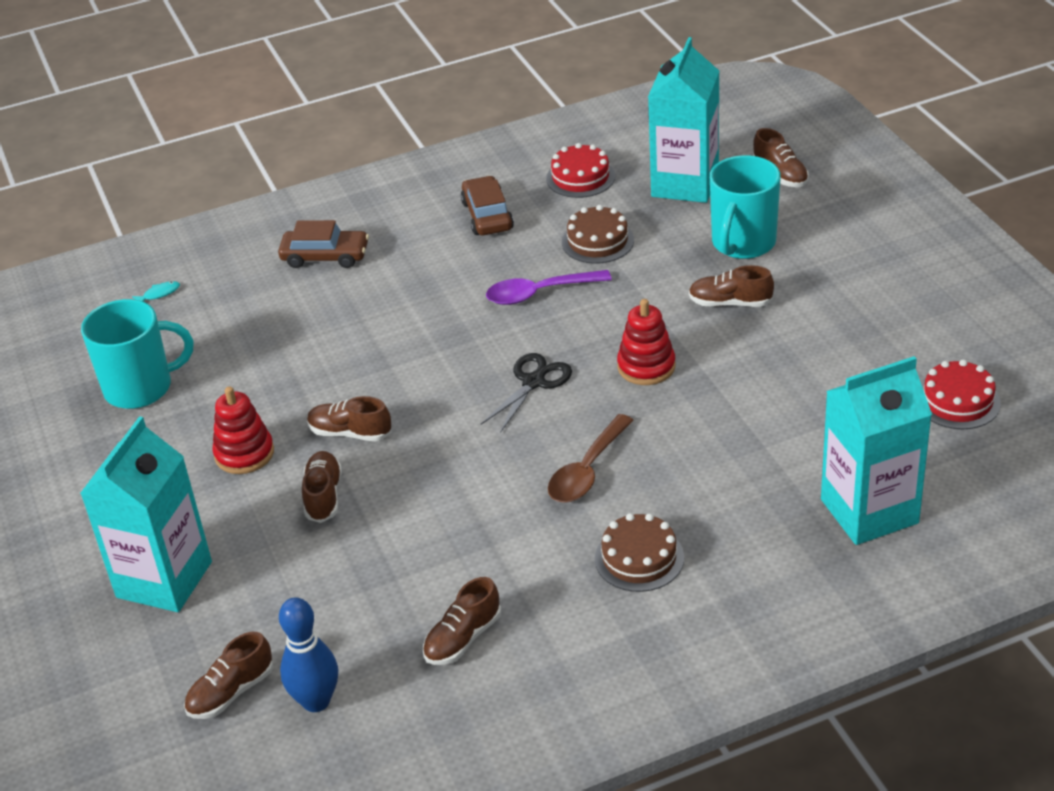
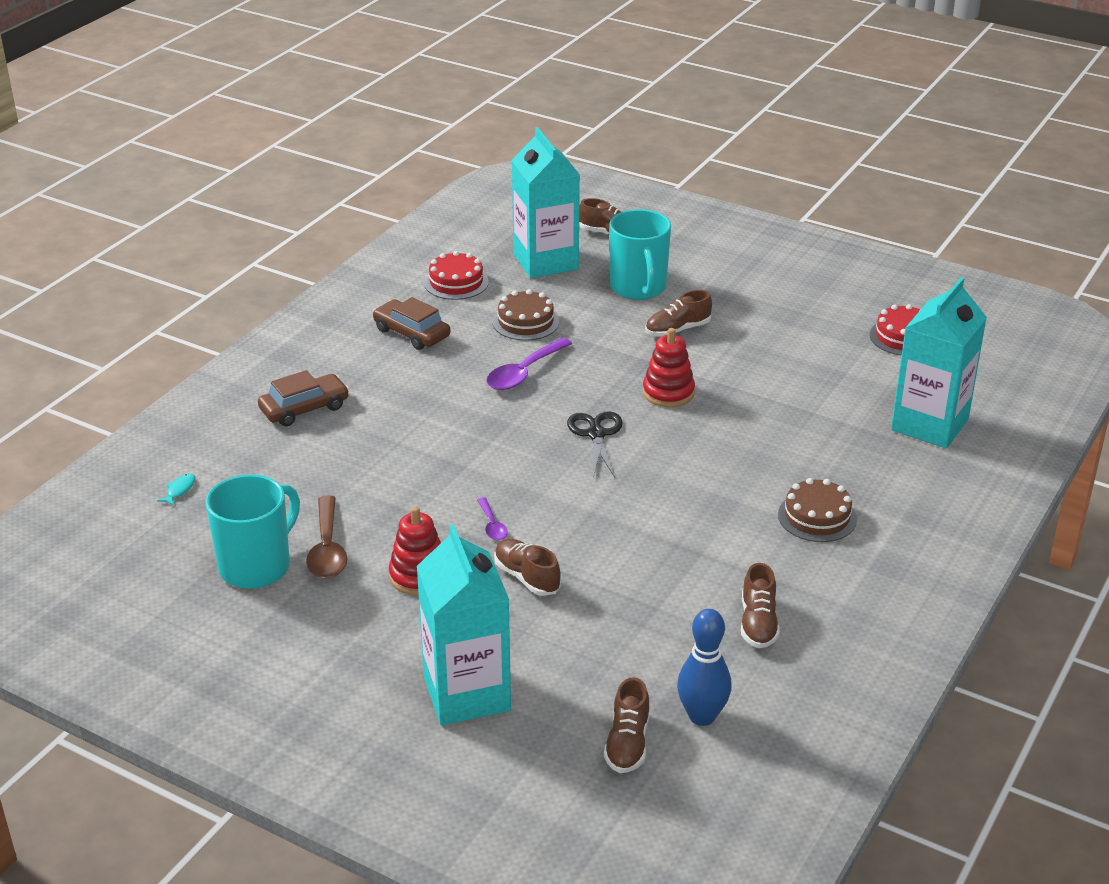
camera: 40 degrees left, 5 degrees down
(350, 433) = (492, 525): brown shoe -> purple spoon
(587, 470) = (710, 477): brown spoon -> brown spoon (327, 549)

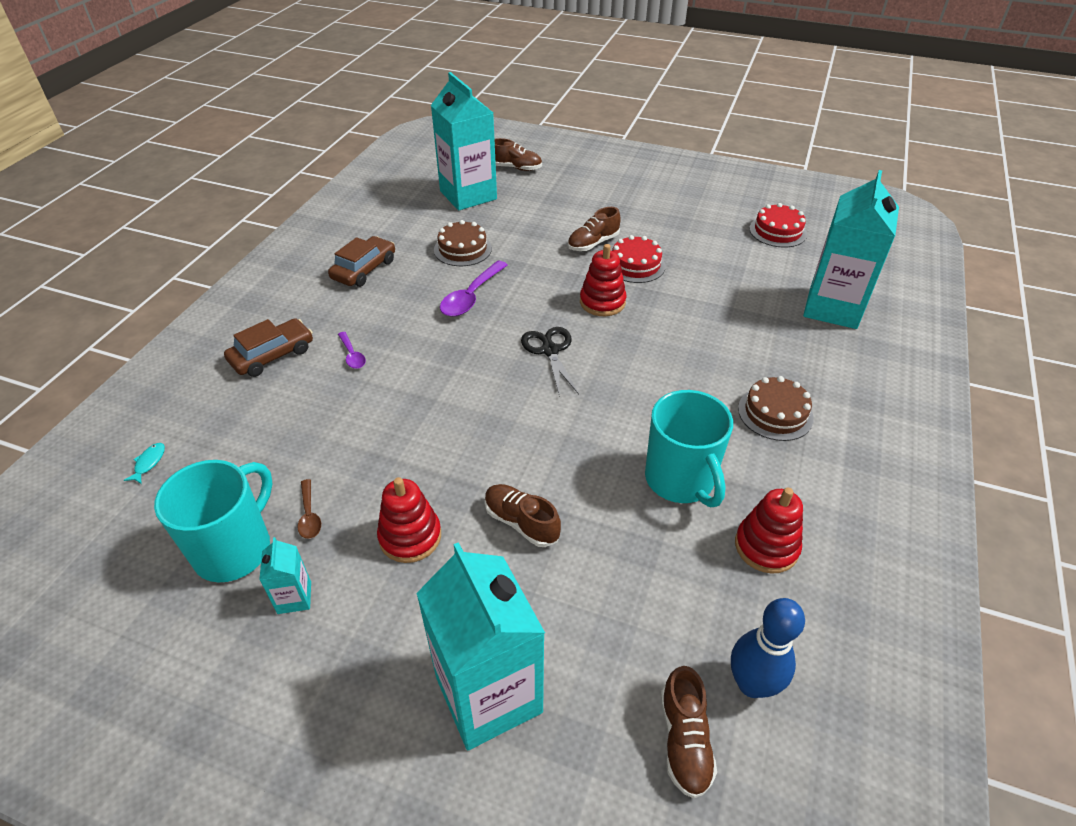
camera: 10 degrees left, 10 degrees up
(307, 608) = (294, 597): none -> turquoise carton
(327, 549) = (309, 515): brown spoon -> brown spoon, size x0.55
(411, 333) = (364, 269): brown car -> brown car turned 90 degrees clockwise
(456, 282) = (396, 220): red cake -> red cake (635, 265)
(492, 525) = (474, 463): purple spoon -> purple spoon (352, 355)
(638, 288) = (550, 210): turquoise mug -> turquoise mug (680, 480)
(758, 623) = (766, 546): brown shoe -> red stacking toy

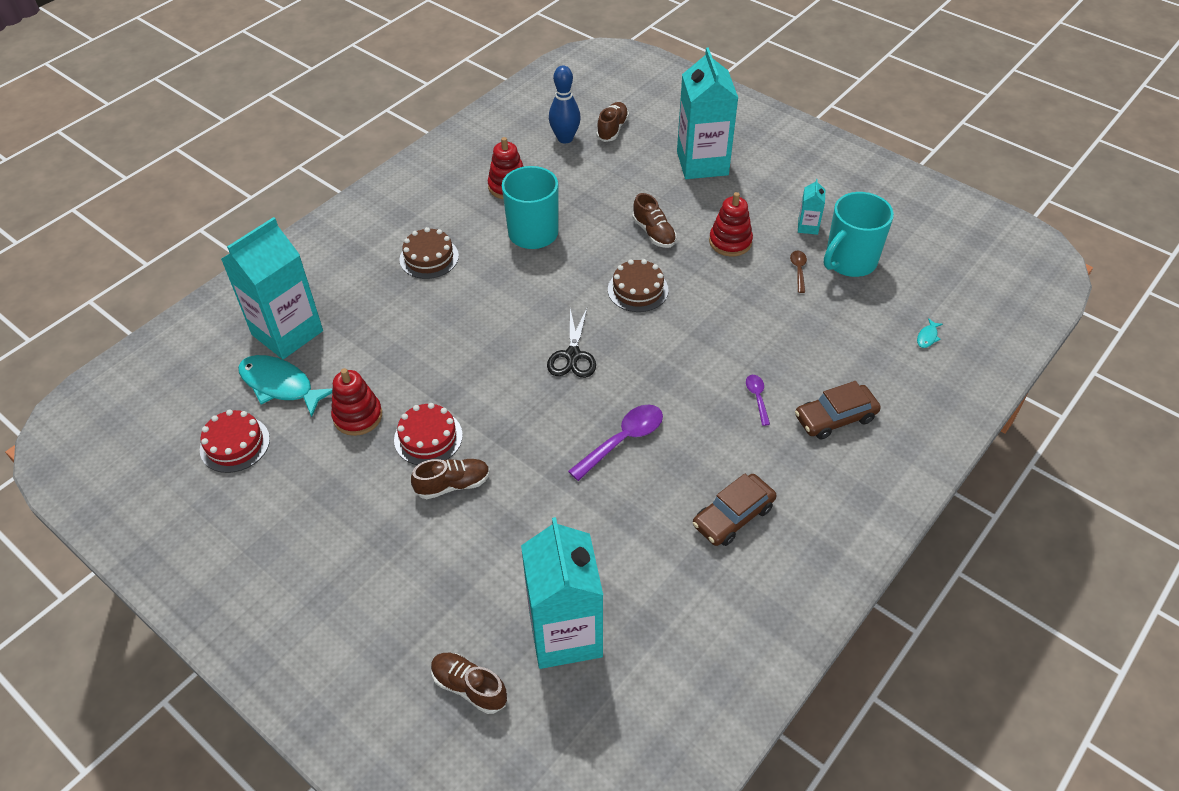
camera: 160 degrees left, 5 degrees up
(462, 249) = (608, 519): brown cake -> brown cake (638, 290)
(602, 302) = (494, 397): red stacking toy -> red stacking toy (358, 416)
(789, 271) = (280, 385): none -> turquoise fish

